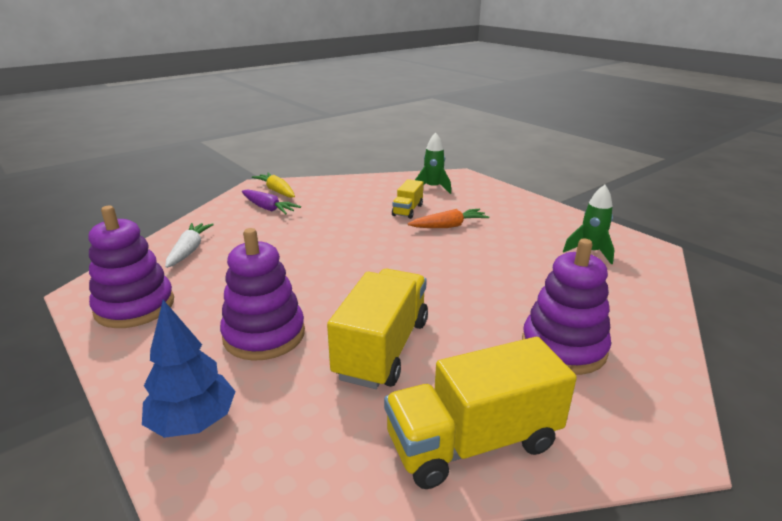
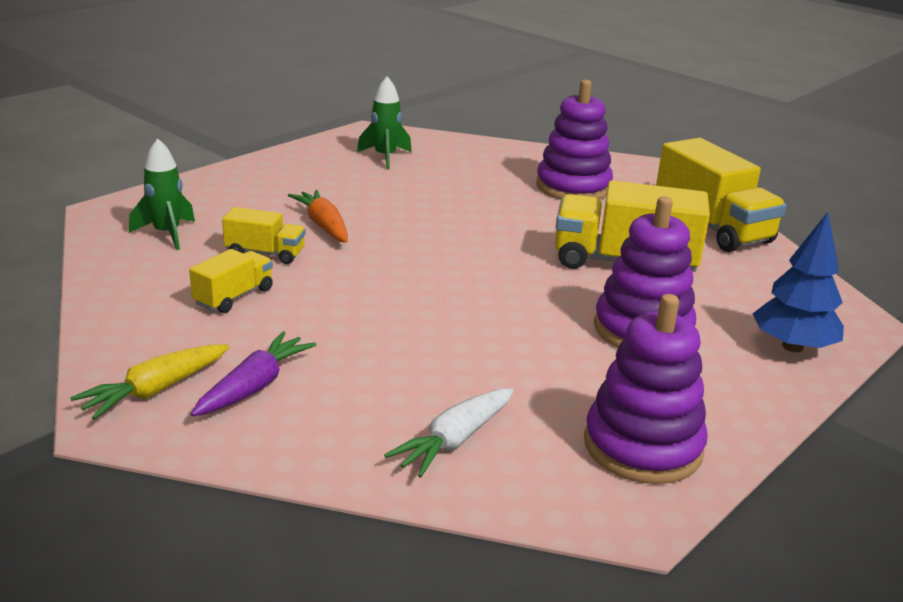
camera: 100 degrees left, 0 degrees up
(189, 250) = (454, 441): white carrot -> white carrot turned 45 degrees counterclockwise
(356, 203) = (233, 297): none -> yellow truck

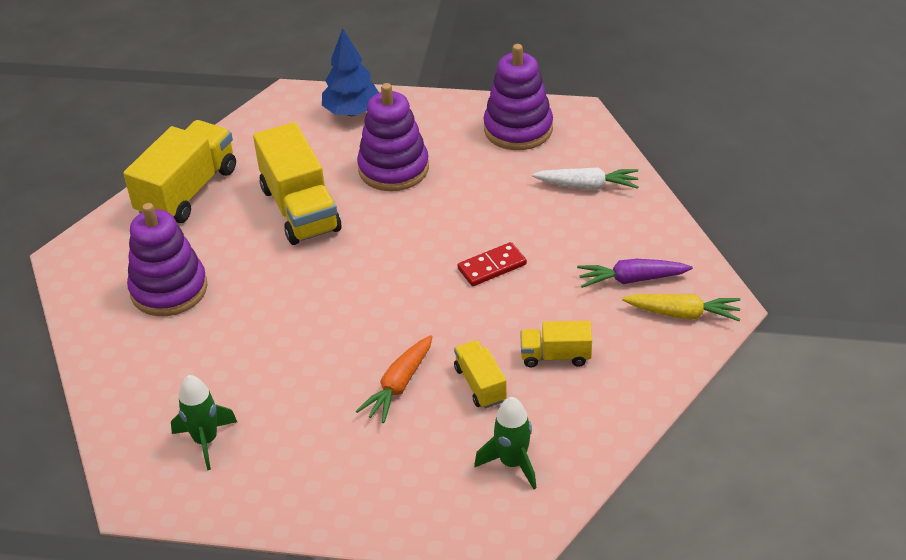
camera: 120 degrees left, 15 degrees up
(401, 318) = (492, 266): none -> red domino

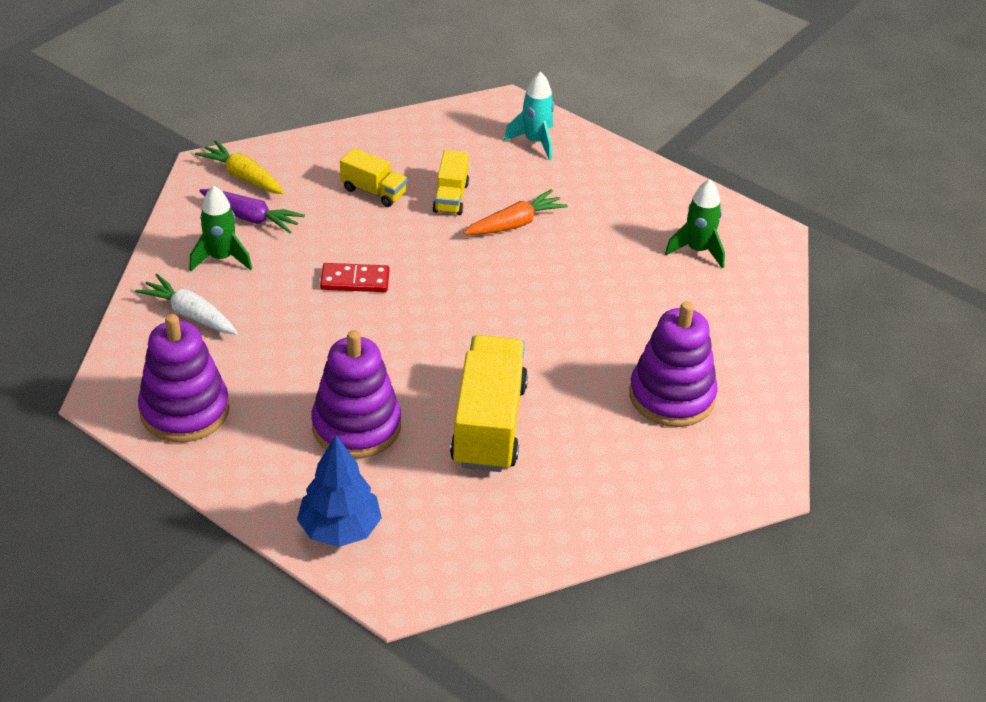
camera: 155 degrees left, 0 degrees up
(187, 191) = (599, 507): yellow truck -> none
(449, 497) = (535, 142): none -> turquoise rocket
(512, 463) = (473, 142): green rocket -> green rocket (221, 258)

